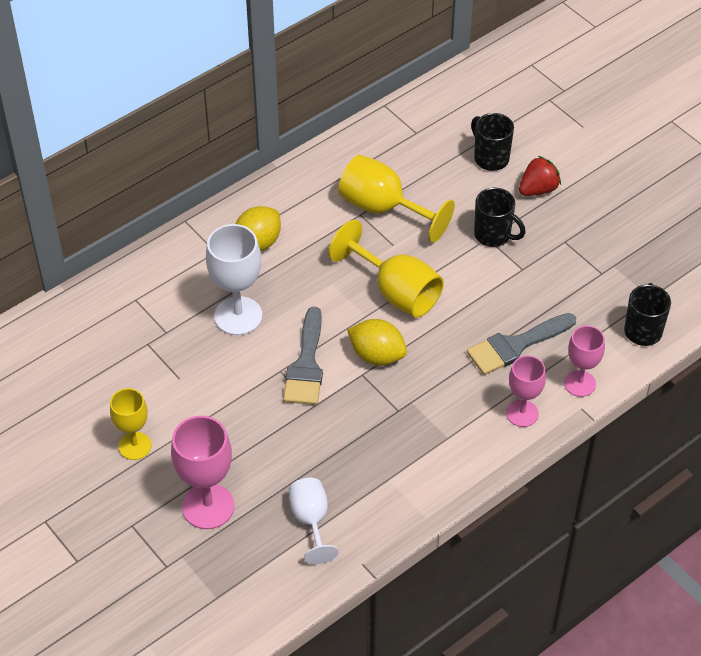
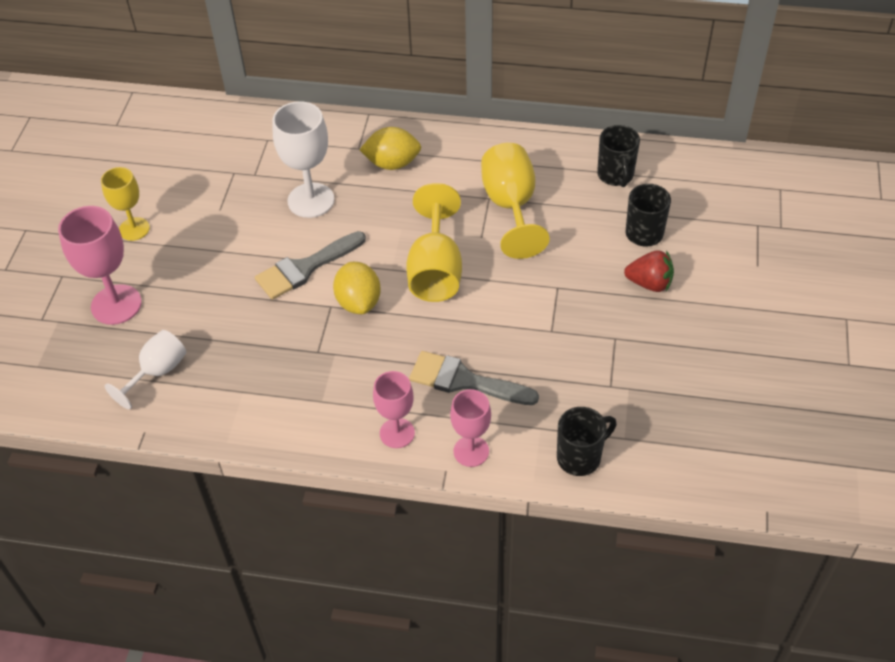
camera: 50 degrees right, 0 degrees up
(493, 235) = (565, 289): black mug -> black mug (615, 175)

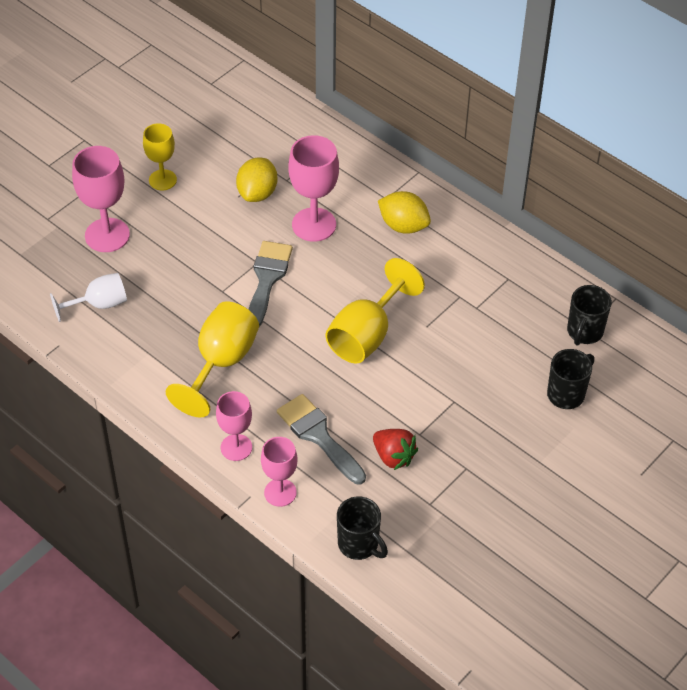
camera: 30 degrees right, 0 degrees up
(305, 268) = (267, 279): grey brush -> grey brush turned 105 degrees clockwise
(311, 200) = (314, 225): white goblet -> pink goblet
(358, 302) = (286, 329): yellow lemon -> yellow lemon (257, 193)
(511, 207) = (471, 313): yellow goblet -> yellow goblet (221, 363)
(580, 457) = (359, 544): black mug -> black mug turned 45 degrees clockwise
(649, 283) = (533, 439): red strawberry -> red strawberry (393, 456)

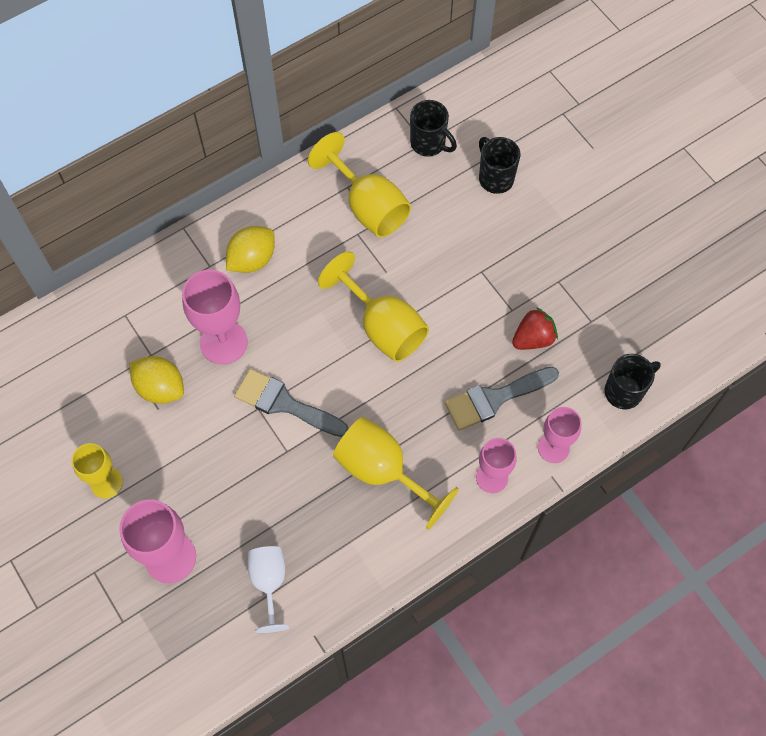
camera: 75 degrees left, 15 degrees up
(492, 298) = (368, 206): none -> yellow goblet

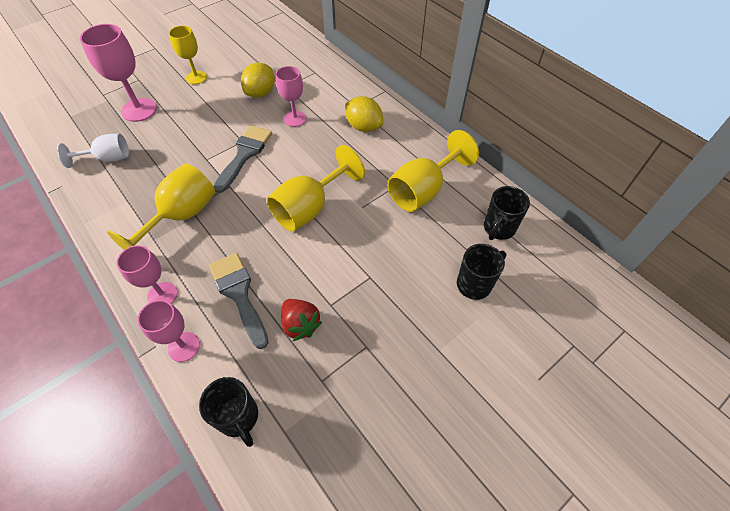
camera: 85 degrees right, 10 degrees down
(223, 342) = (295, 119): pink goblet -> pink goblet, size x0.64

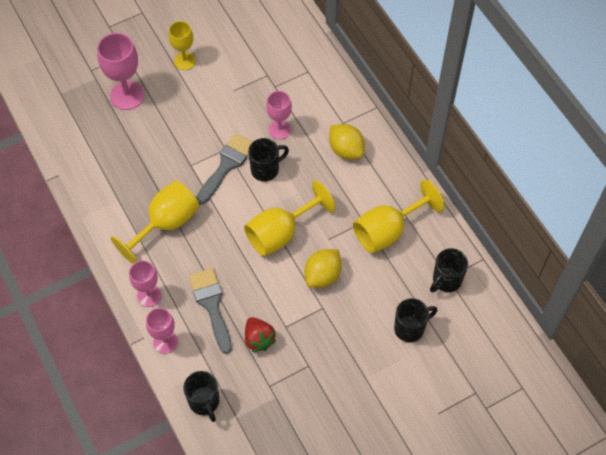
camera: 10 degrees right, 5 degrees up
(108, 158) = (99, 150): white goblet -> none
(261, 93) = (249, 91): yellow lemon -> yellow lemon (322, 275)
(286, 153) = (266, 169): none -> black mug

